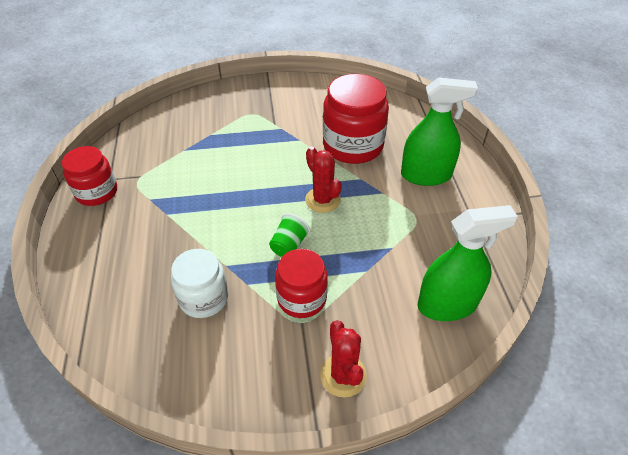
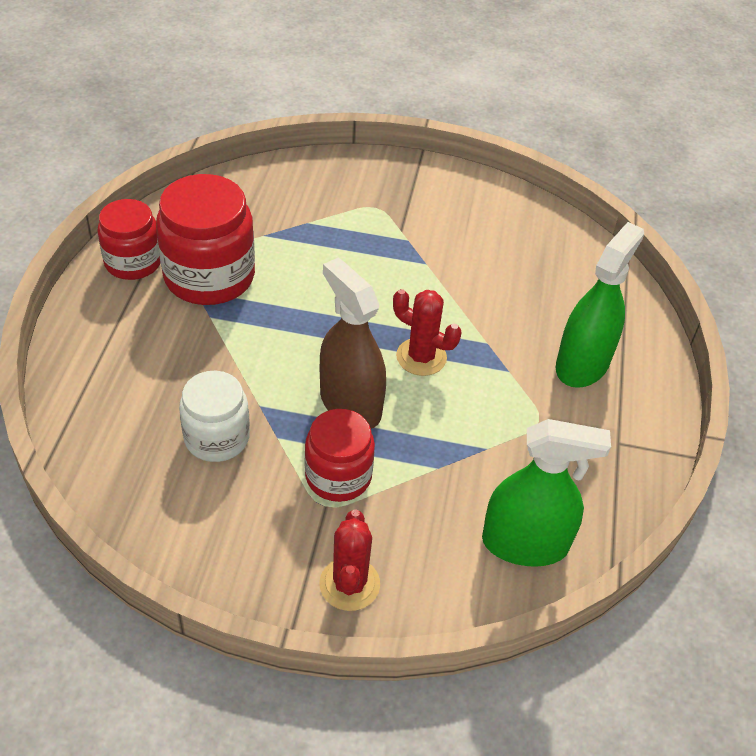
camera: 15 degrees right, 0 degrees up
(289, 245) = (350, 404): green cup -> brown spray bottle
(322, 200) = (421, 357): red cactus -> red cactus turned 45 degrees counterclockwise
(353, 145) = (497, 292): red jar -> red jar (209, 276)
(426, 175) = (582, 364): green spray bottle -> green spray bottle turned 75 degrees counterclockwise

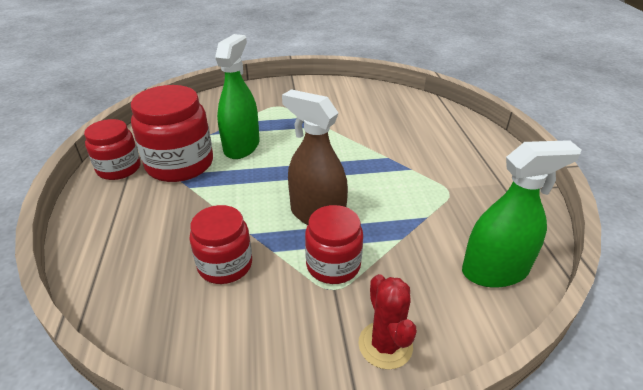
camera: 15 degrees left, 10 degrees down
(217, 438) = (225, 265): white jar -> red jar
(421, 357) = (350, 175): red cactus -> none
(582, 364) = (453, 154): green spray bottle -> green spray bottle (241, 146)

